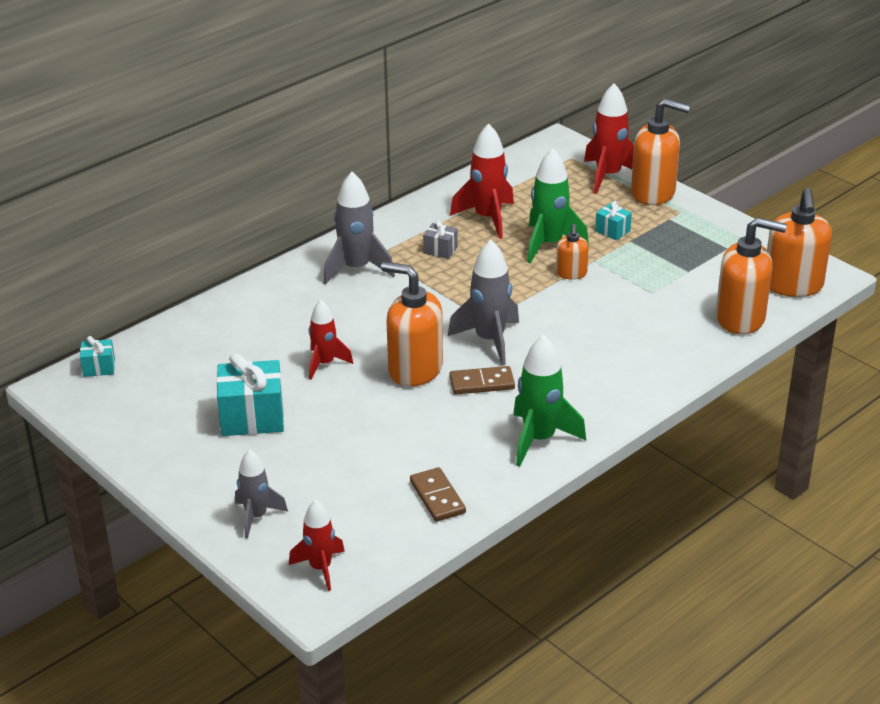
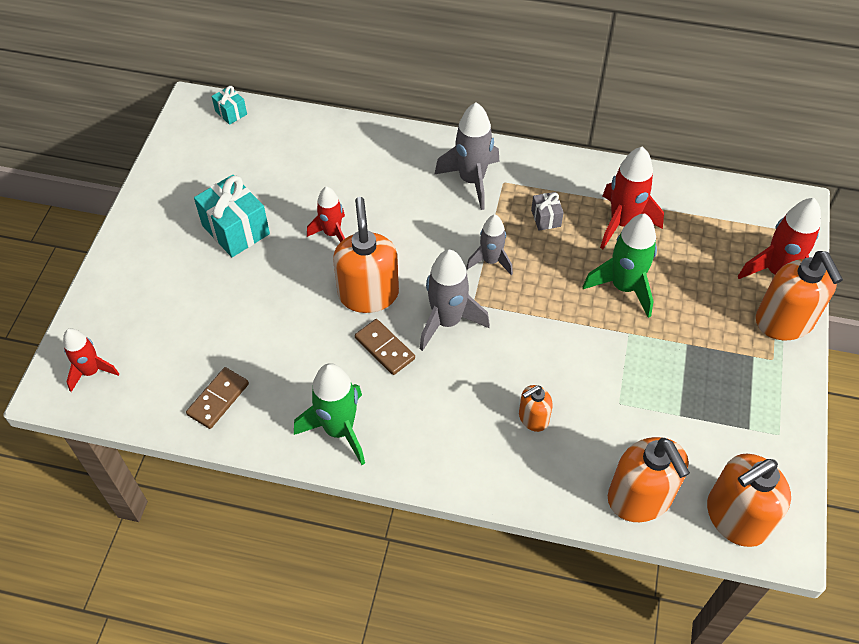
camera: 55 degrees right, 20 degrees up
(256, 517) = (125, 300): grey rocket -> grey rocket (490, 261)
(571, 273) = (594, 327): orange soap dispenser -> orange soap dispenser (533, 418)
(612, 231) = (689, 322): turquoise gift -> none

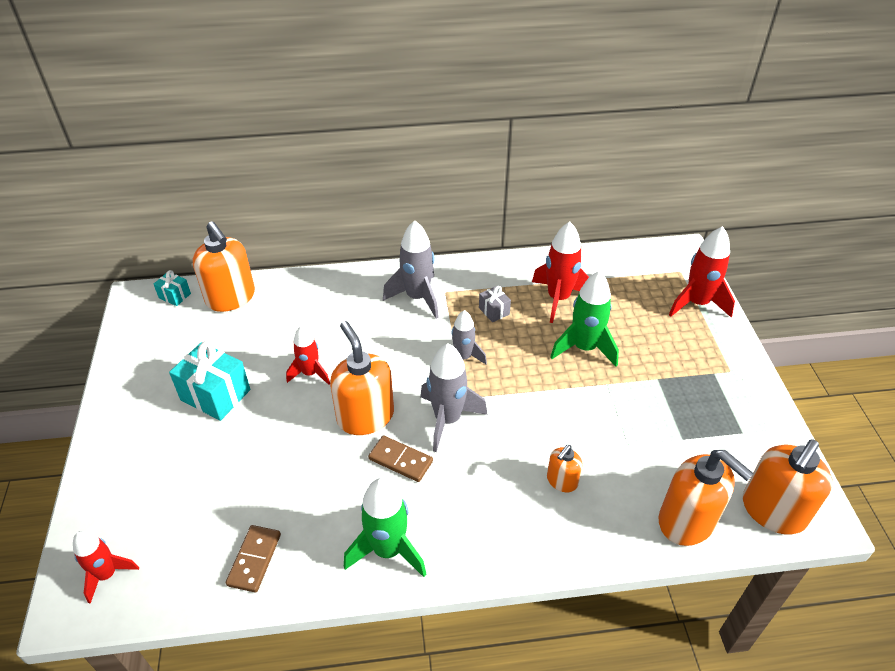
camera: 20 degrees left, 10 degrees down
(784, 321) = (722, 339): orange soap dispenser -> orange soap dispenser (231, 298)

